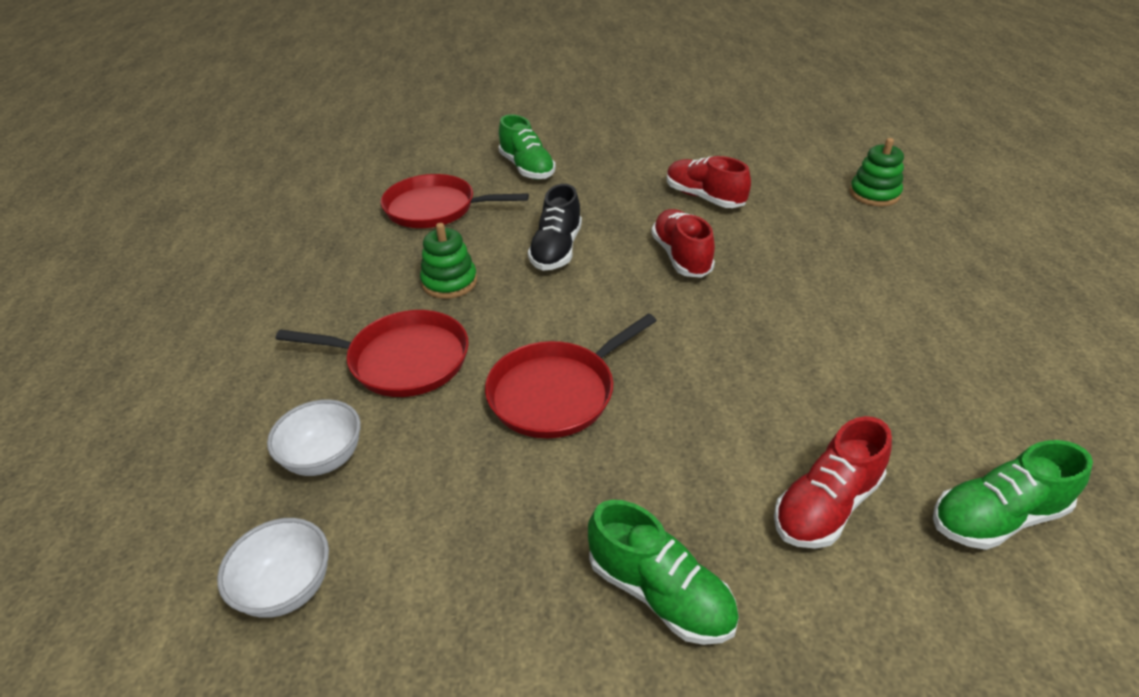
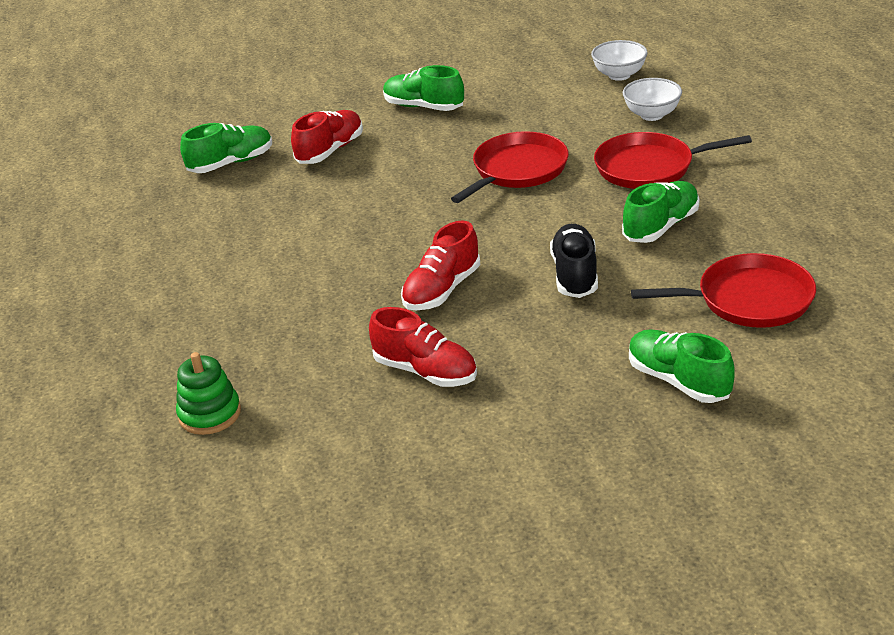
camera: 170 degrees right, 5 degrees down
(449, 282) = (661, 226): green stacking toy -> green shoe
(681, 257) = (442, 290): red shoe -> red shoe turned 60 degrees clockwise

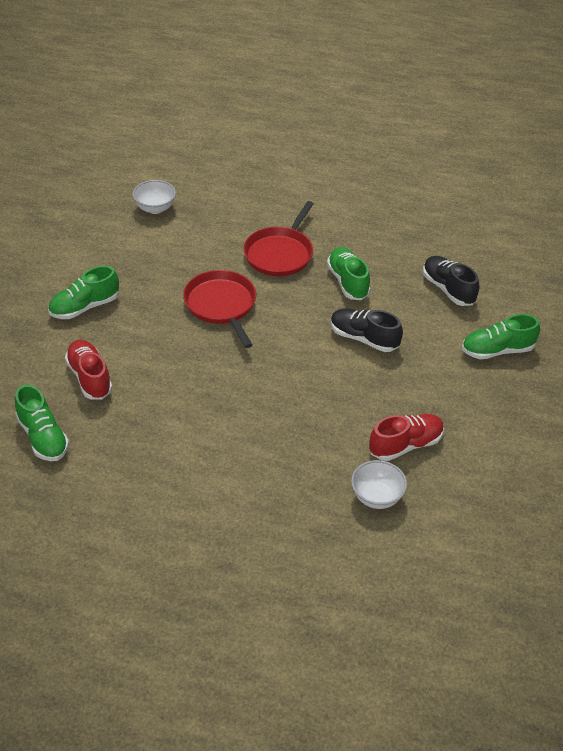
camera: 65 degrees left, 10 degrees up
(210, 414) = (365, 567): green stacking toy -> none
(231, 163) = (43, 437): green shoe -> green shoe turned 150 degrees clockwise
(442, 290) = (326, 400): red shoe -> none
(652, 115) = (221, 222): white bowl -> white bowl (376, 497)
(748, 299) = (448, 289): red pan -> black shoe

